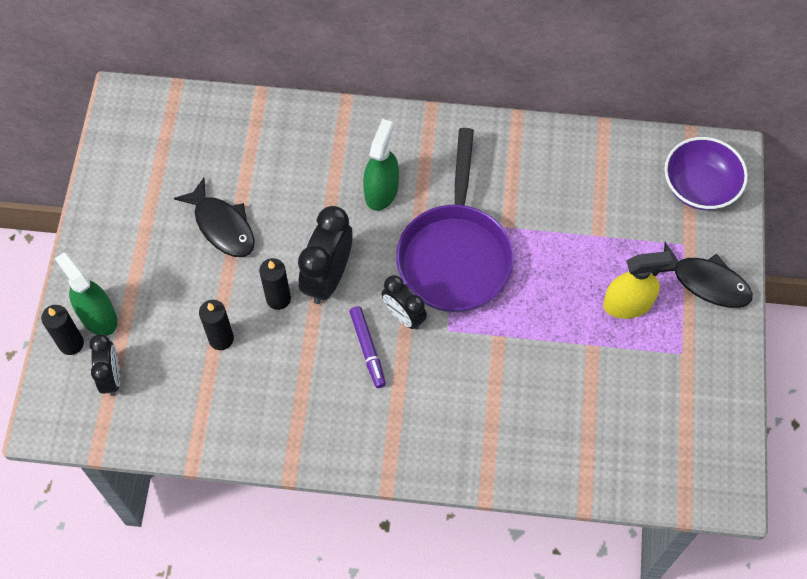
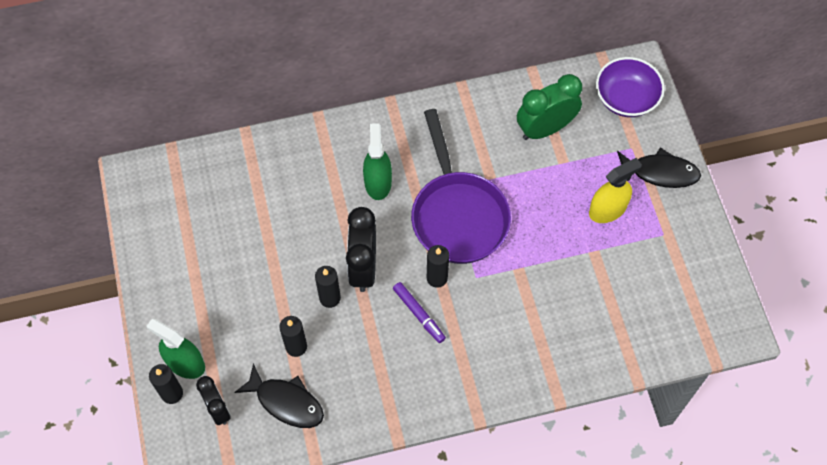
camera: 20 degrees left, 0 degrees up
(222, 226) = (259, 253): black fish -> black fish (286, 402)
(404, 316) = (437, 278): black clock -> black candle
(592, 191) = (545, 129): none -> green clock

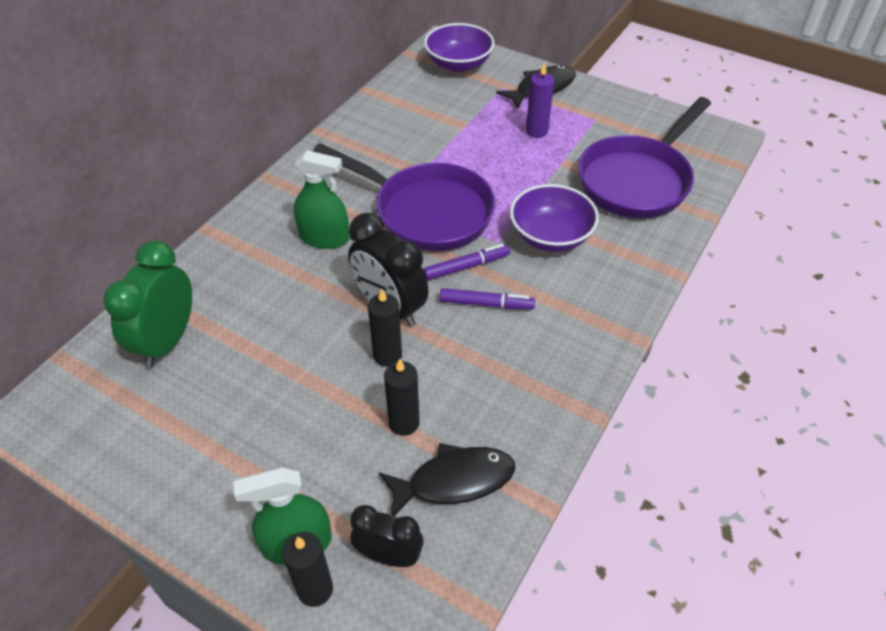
camera: 45 degrees left, 15 degrees down
(378, 182) = (324, 237): green spray bottle -> green spray bottle turned 150 degrees clockwise
(437, 278) = (466, 266): black candle -> purple marker
(513, 302) = (550, 236): none -> purple bowl
(545, 129) = (423, 115): green clock -> green clock (167, 341)
(607, 209) = (536, 131): yellow spray bottle -> purple candle
(625, 310) = (637, 180): none -> purple pan

